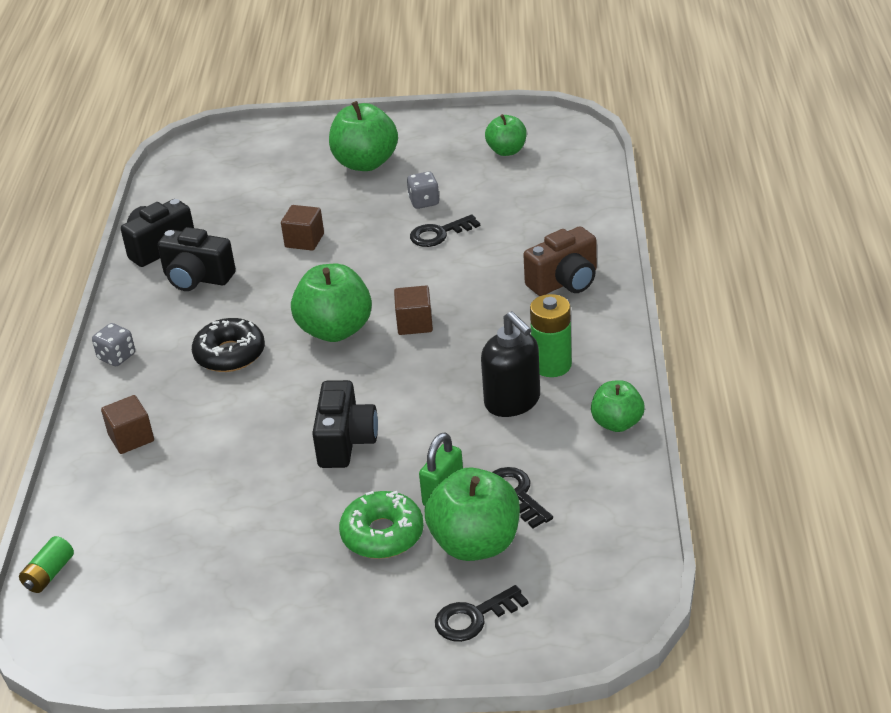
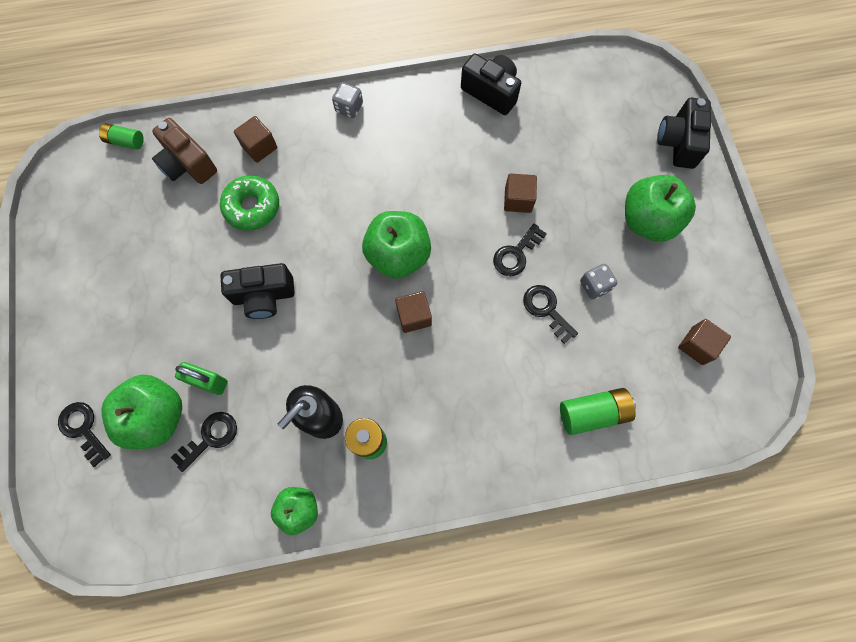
camera: 75 degrees right, 35 degrees up
(197, 278) = (453, 133): black camera -> black camera (678, 143)
(230, 354) = (360, 185): black donut -> none
(368, 247) = (516, 254): none -> black key
(382, 534) = (165, 346): green donut -> green donut (252, 207)
(506, 151) = (697, 345): green apple -> brown cube
(557, 216) = (593, 413): none -> green battery
(565, 282) = (490, 435): brown camera -> brown camera (188, 164)

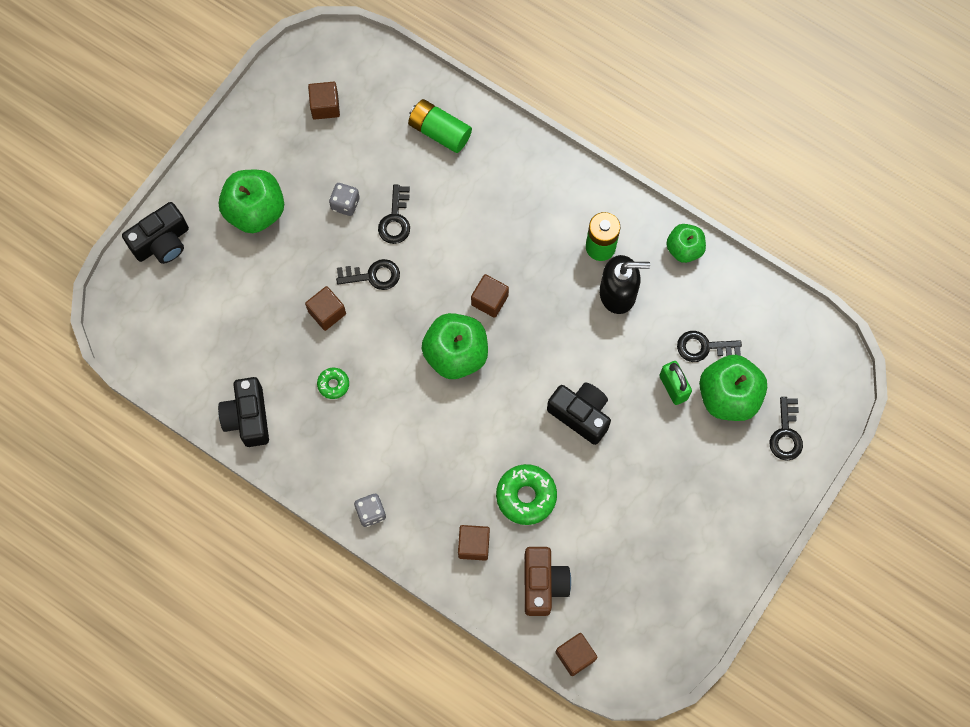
camera: 135 degrees left, 0 degrees up
(125, 141) = (575, 656): green battery -> brown cube
(460, 159) = (333, 384): none -> green donut

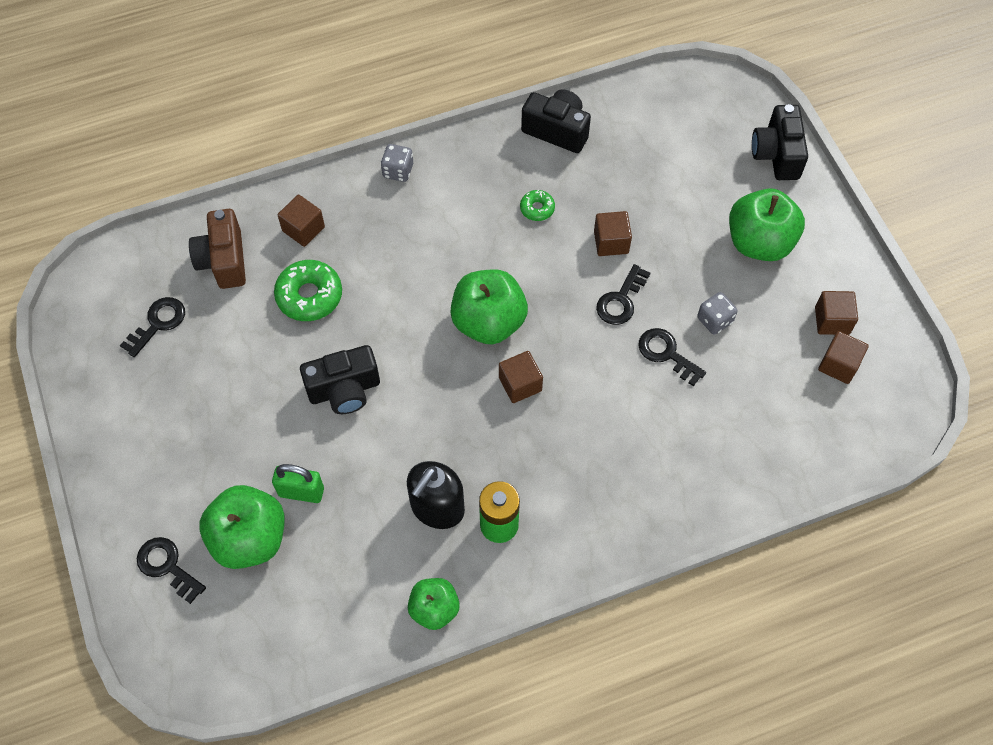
camera: 125 degrees right, 10 degrees down
(439, 132) = (739, 453): green battery -> none
(543, 584) = (223, 260): brown camera -> brown camera turned 45 degrees clockwise
(575, 656) = (144, 246): brown cube -> brown cube (832, 320)
(703, 347) = (317, 551): black key -> black key (158, 323)

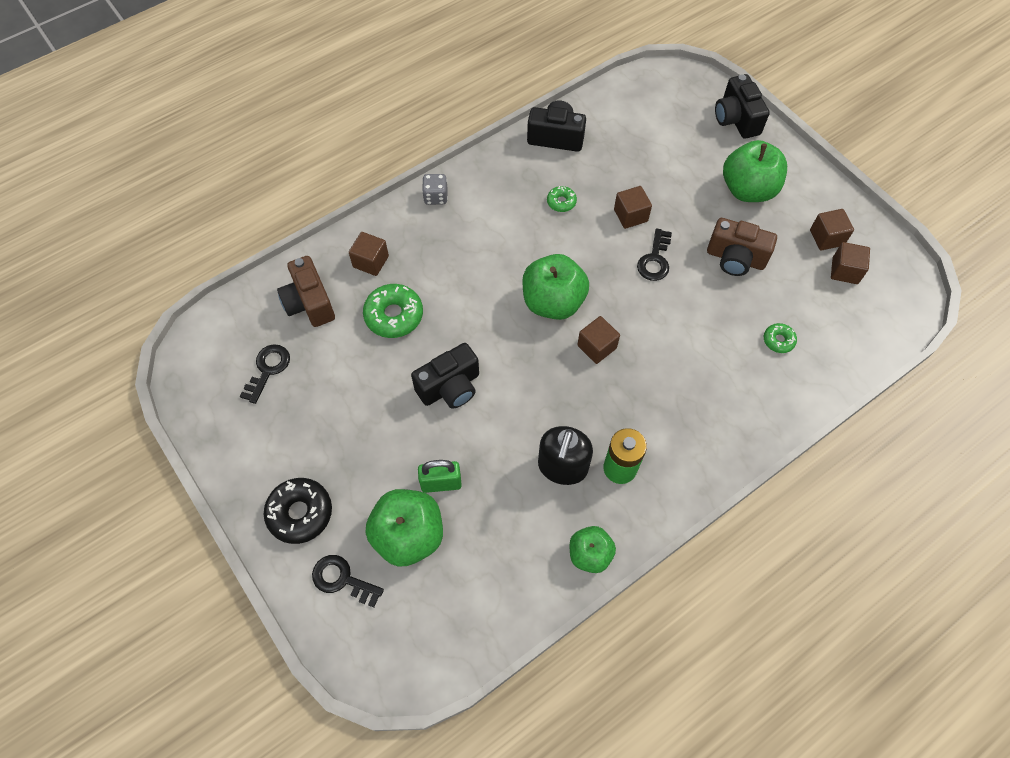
camera: 15 degrees left, 0 degrees up
(145, 486) = (300, 513): none -> black donut
(666, 354) = (707, 294): black key -> none
(714, 320) = (735, 258): grey dice -> brown camera
(730, 427) = (778, 340): none -> green donut

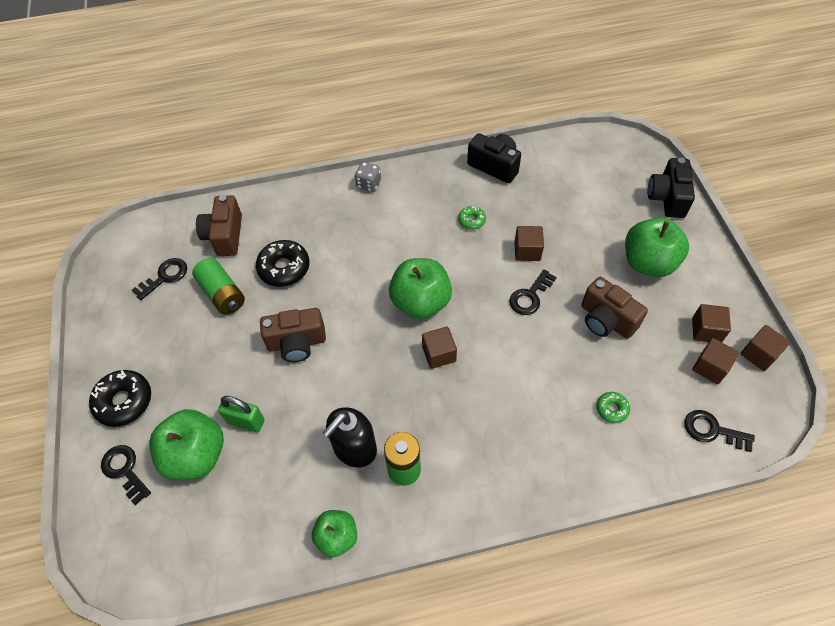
camera: 25 degrees right, 5 degrees down
(342, 365) = (222, 294): none -> green battery
(371, 261) = (289, 219): brown cube -> brown cube (759, 354)
(394, 315) = (284, 268): green donut -> black donut
(450, 387) = (297, 343): black camera -> brown camera
(871, 327) = (712, 430): none -> black key

